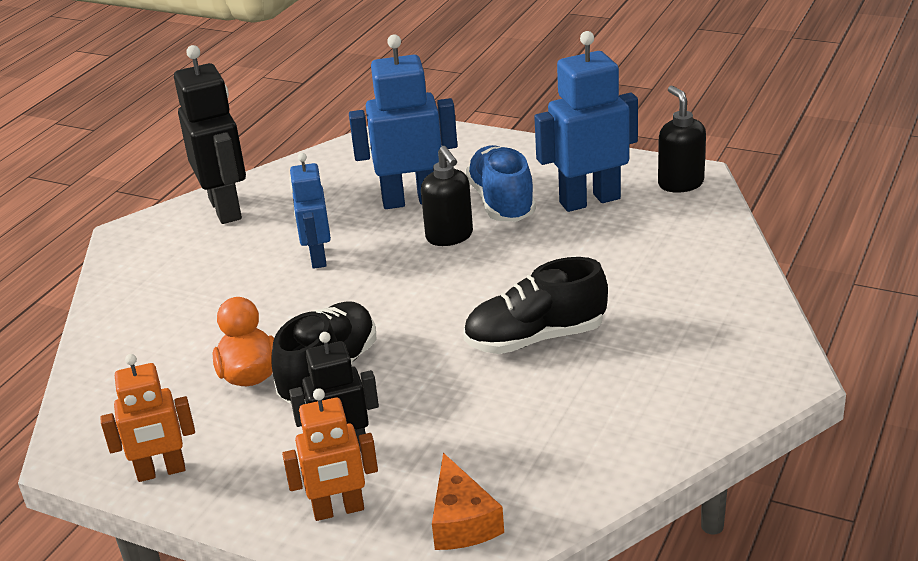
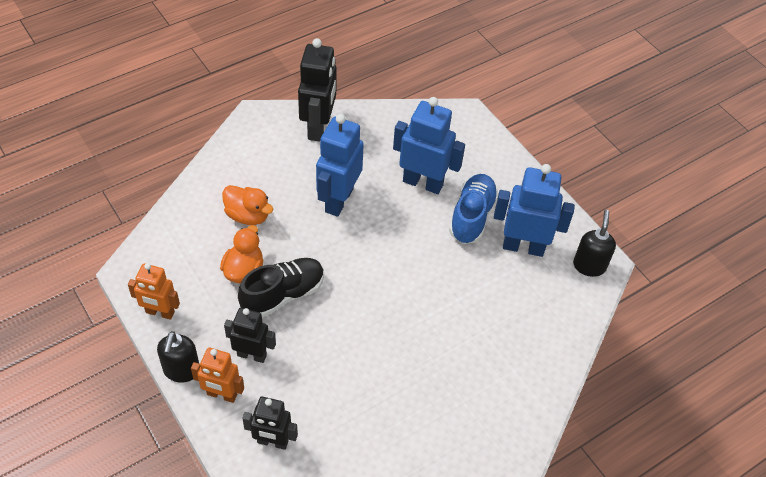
camera: 25 degrees right, 20 degrees up
(204, 322) = (248, 215): none -> orange duck
(317, 258) = (338, 200): blue robot -> blue robot, size x1.59
(449, 237) = (421, 228): black soap dispenser -> black soap dispenser (181, 371)
(462, 521) = (272, 442): orange cheese -> black robot
(535, 338) = (405, 339): black shoe -> none

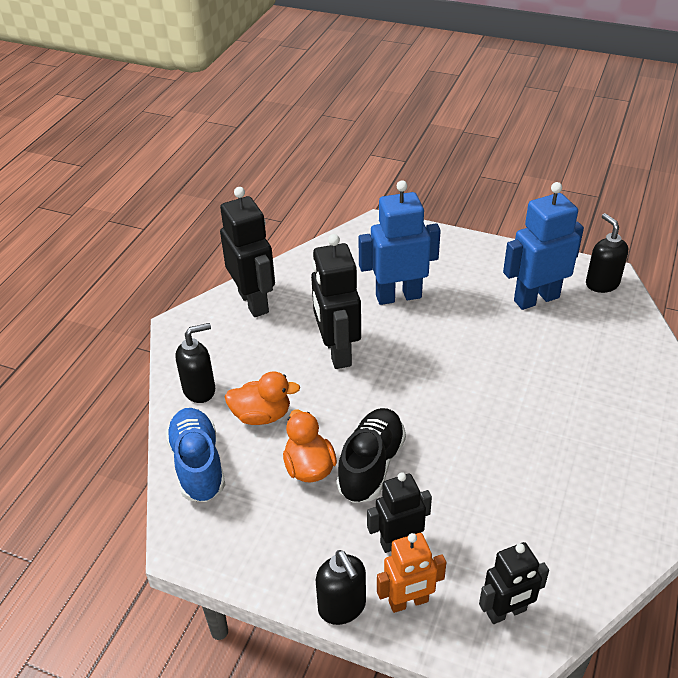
camera: 30 degrees left, 10 degrees down
(160, 312) = (260, 564): orange robot -> none
(226, 173) = (200, 390): none -> black soap dispenser
(338, 200) = (337, 352): blue robot -> black robot
(472, 216) = (469, 299): blue shoe -> blue shoe (198, 465)

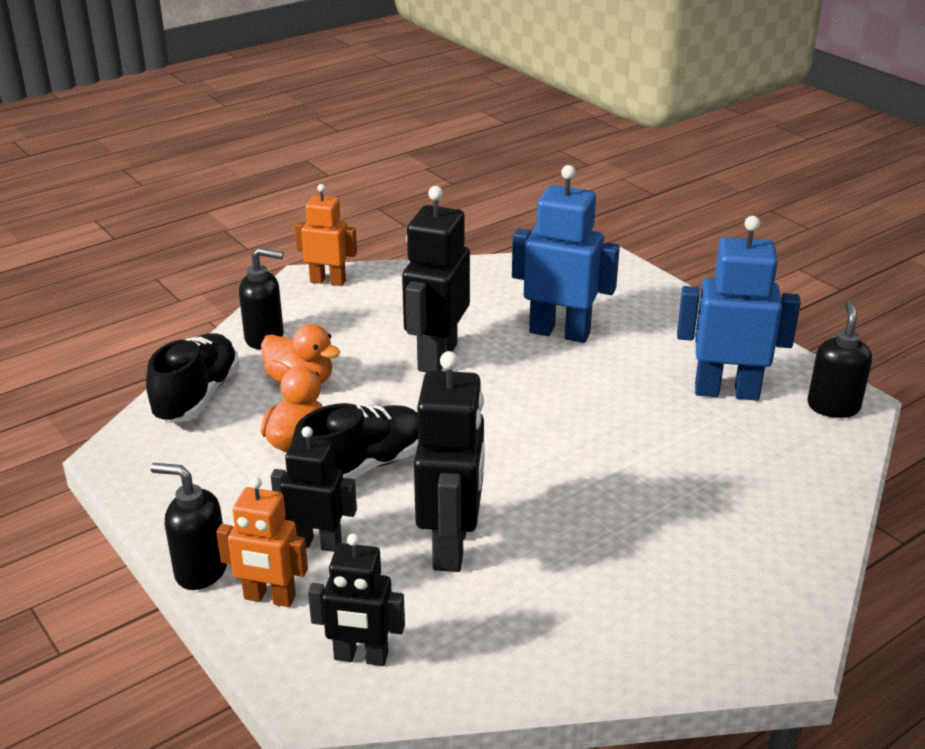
camera: 30 degrees right, 10 degrees down
(198, 465) = (197, 397): blue shoe -> black shoe
(199, 319) = (328, 281): none -> orange robot
(254, 302) = (398, 285): black robot -> black robot (451, 546)
(342, 607) = (200, 570): black soap dispenser -> black soap dispenser turned 105 degrees clockwise

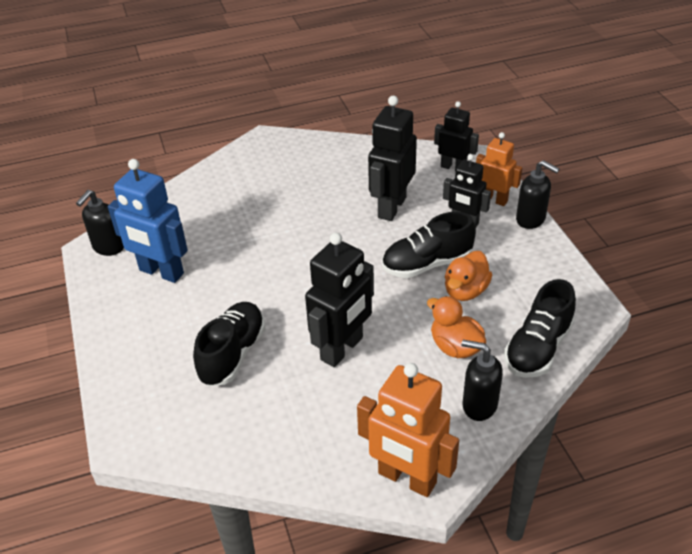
camera: 160 degrees left, 10 degrees up
(328, 281) = (406, 478): orange robot -> orange robot, size x1.59
(559, 332) = (232, 354): blue robot -> black shoe

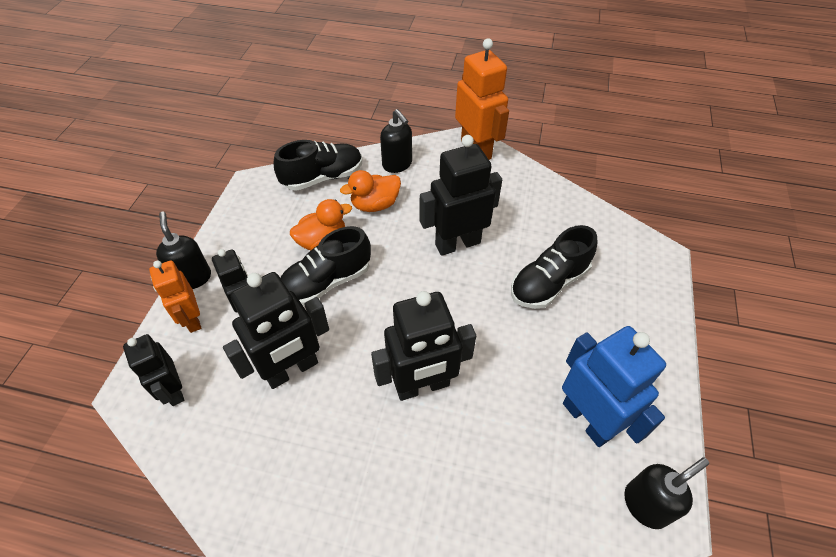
camera: 150 degrees left, 10 degrees up
(293, 238) = (422, 386): none -> black robot
(427, 264) = (326, 282): black shoe -> black shoe turned 135 degrees clockwise
(455, 347) = (375, 204): orange duck -> orange duck turned 75 degrees clockwise

